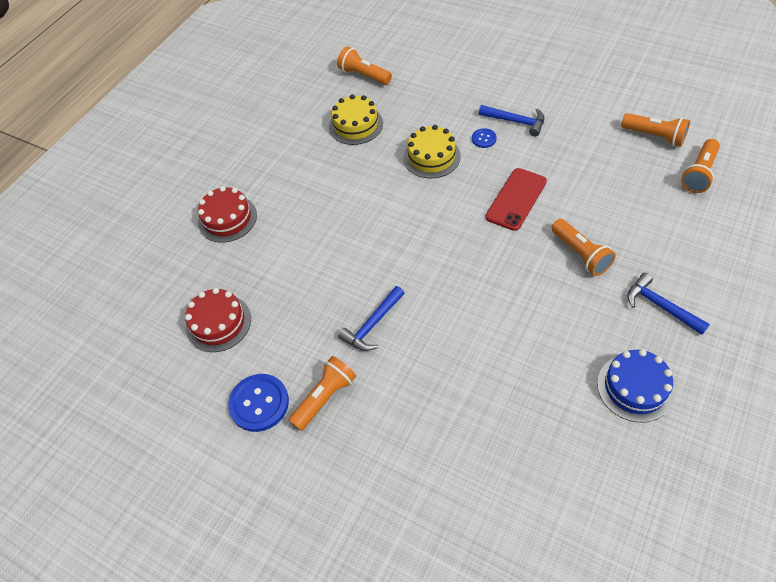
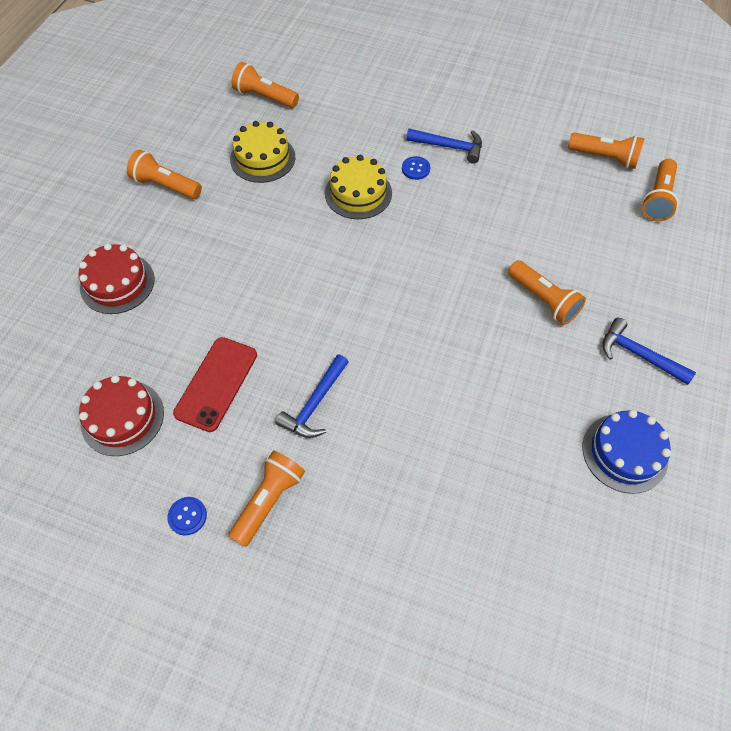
camera: 15 degrees left, 5 degrees up
(259, 403) = (187, 516): blue button -> blue button, size x0.52
(275, 144) = (166, 186): none -> orange flashlight
(516, 199) = (462, 239): red phone -> red phone (216, 384)

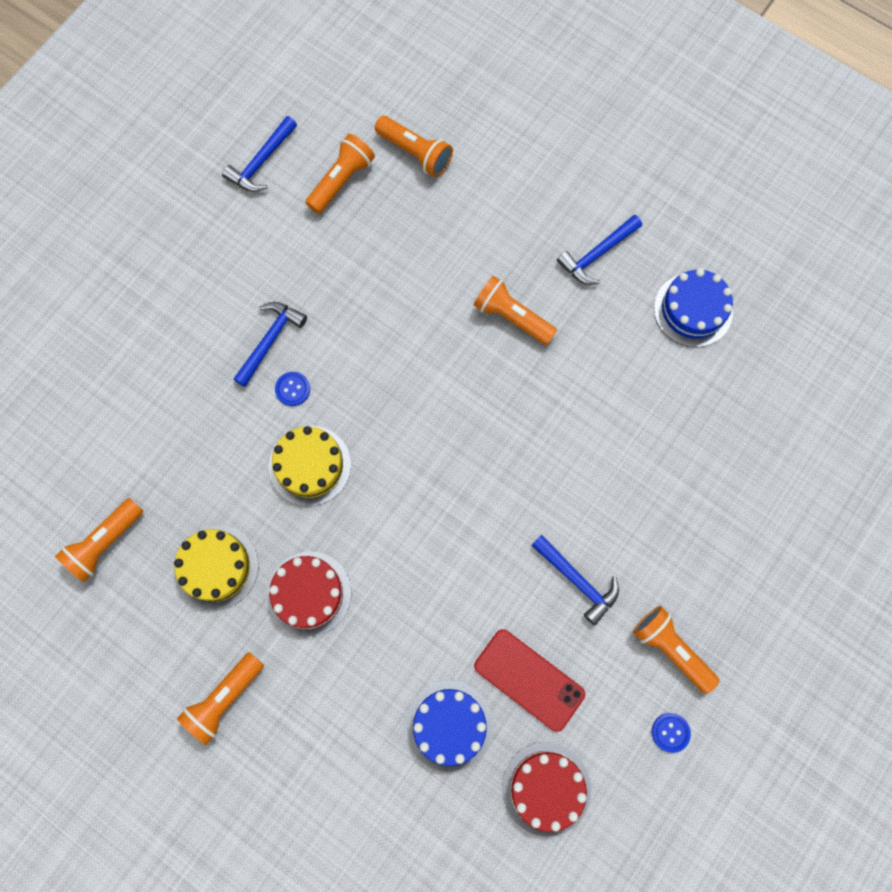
camera: 75 degrees left, 15 degrees up
(117, 283) = (363, 777): red cake -> red cake (308, 593)
(167, 332) = (449, 725): none -> blue cake
(543, 300) = (512, 317): orange flashlight -> orange flashlight turned 120 degrees counterclockwise
(592, 108) = (261, 162): none -> blue hammer

